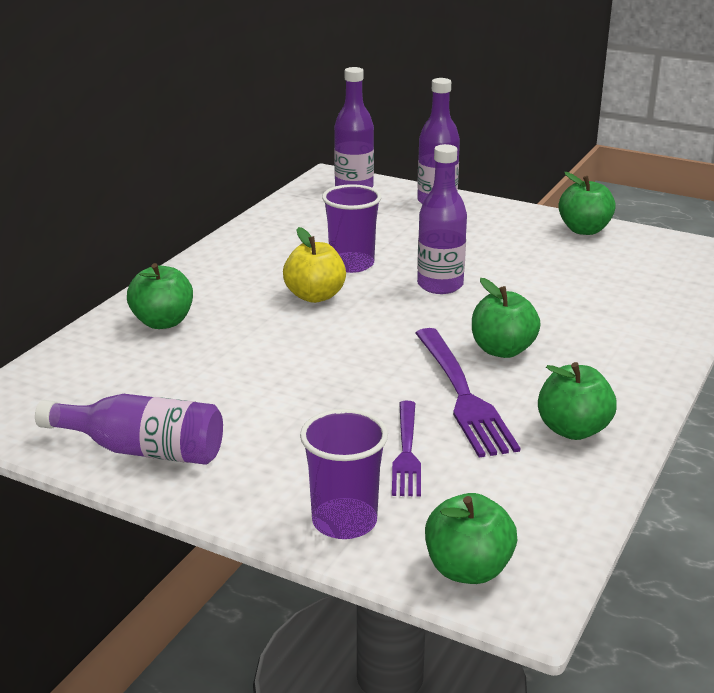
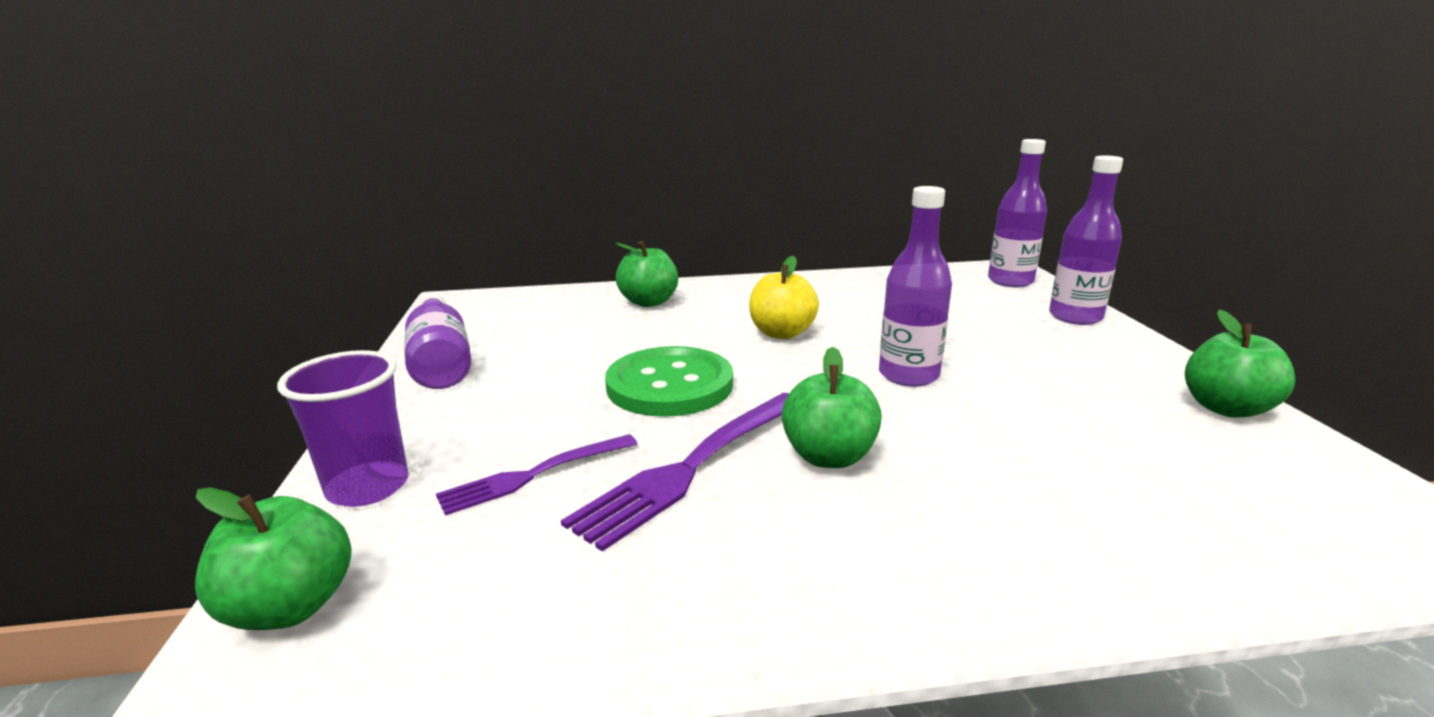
camera: 55 degrees right, 5 degrees down
(340, 366) = (670, 385): none -> green button
(351, 264) = (868, 326): purple cup -> none
(573, 430) = (699, 578): green apple -> none

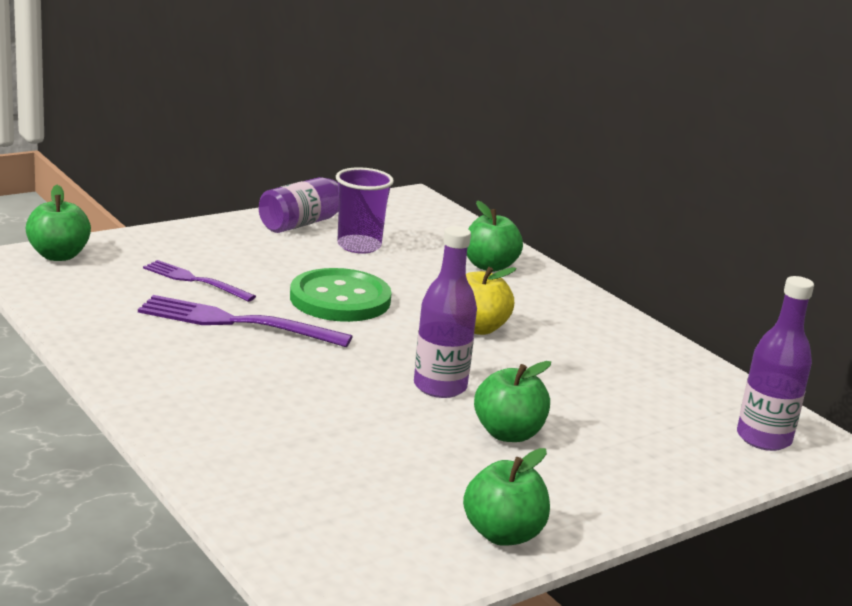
camera: 60 degrees right, 0 degrees up
(368, 487) = (154, 243): purple cup -> purple cup (359, 246)
(829, 456) = (281, 364): green apple -> green apple (508, 434)
(1075, 317) = (679, 473): purple bottle -> none

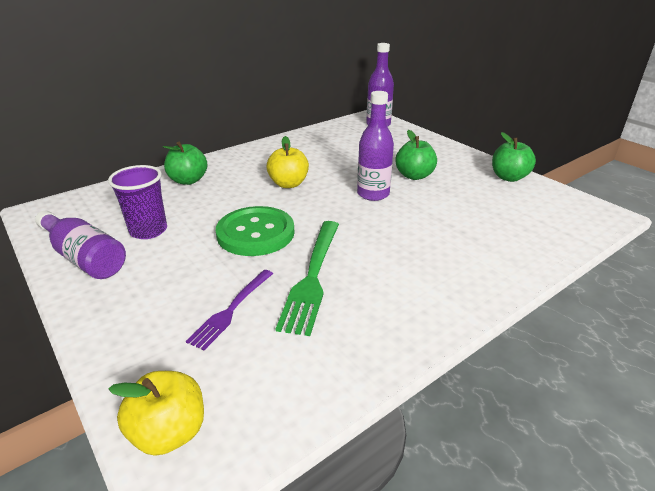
camera: 90 degrees left, 10 degrees up
(59, 255) = (169, 432): green apple -> yellow apple
(235, 322) = (312, 277): purple fork -> green fork

